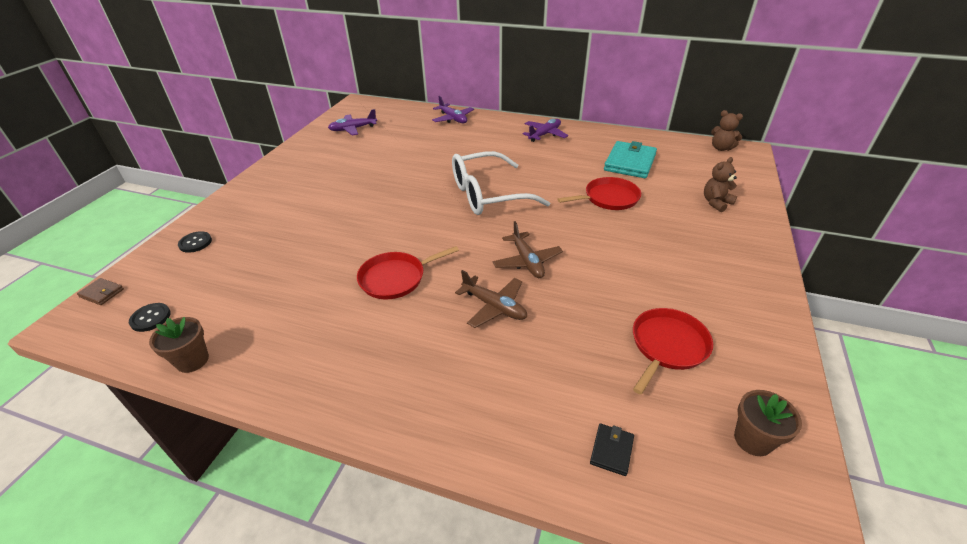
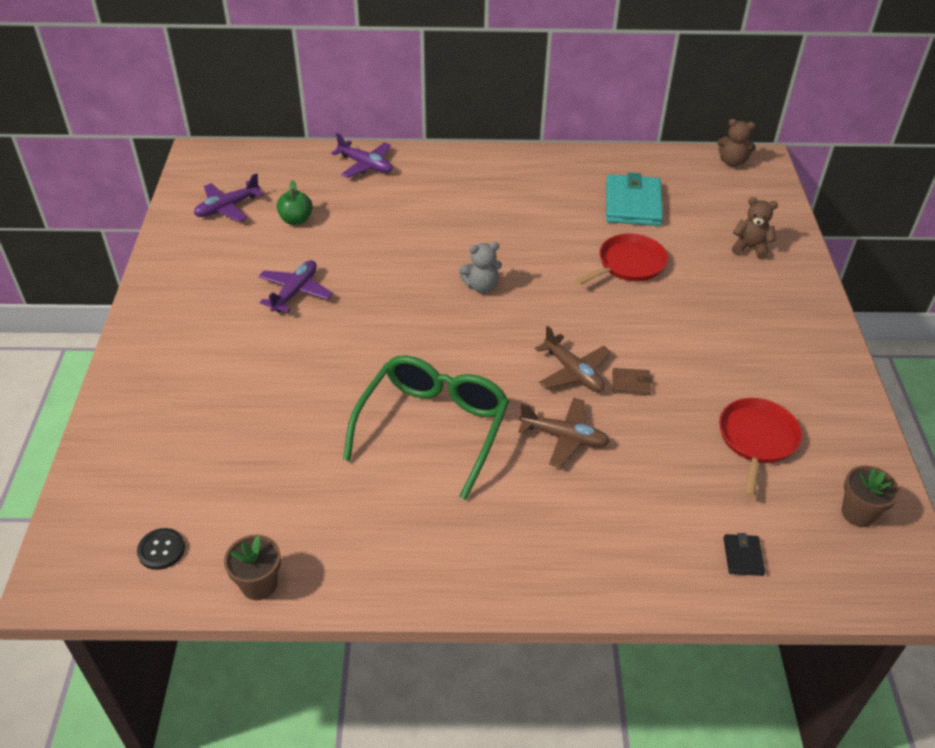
camera: 20 degrees left, 5 degrees up
(102, 293) = (64, 535): brown wallet -> brown wallet (631, 383)
(195, 243) = (134, 438): black button -> none
(389, 140) = (296, 220): none -> green apple
(396, 278) = (433, 428): red pan -> green glasses
(488, 194) = (481, 286): white glasses -> grey teddy bear
(545, 134) = (507, 174): purple plane -> purple plane (295, 292)
(716, 203) = (750, 248): brown teddy bear -> brown teddy bear turned 75 degrees clockwise

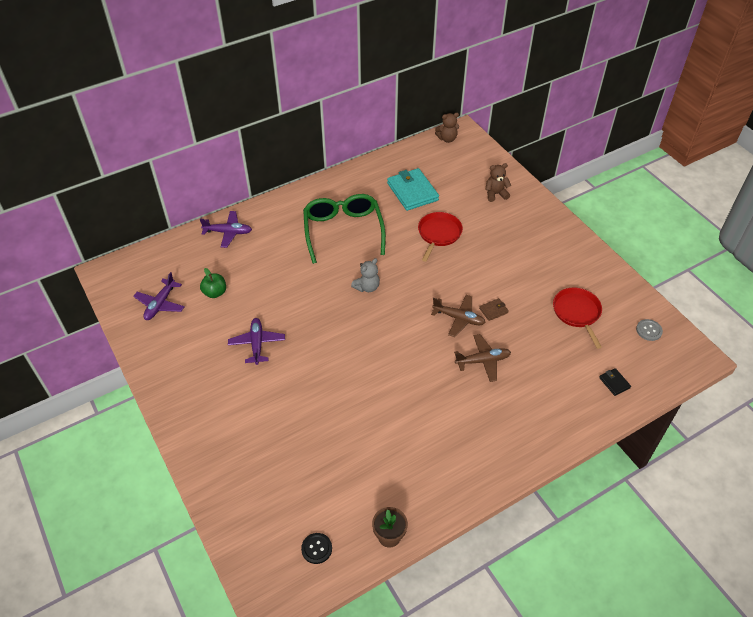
camera: 30 degrees left, 5 degrees up
(433, 428) = (409, 392): green glasses -> green glasses (343, 231)
(858, 513) = (649, 330): brown flower pot -> grey button

